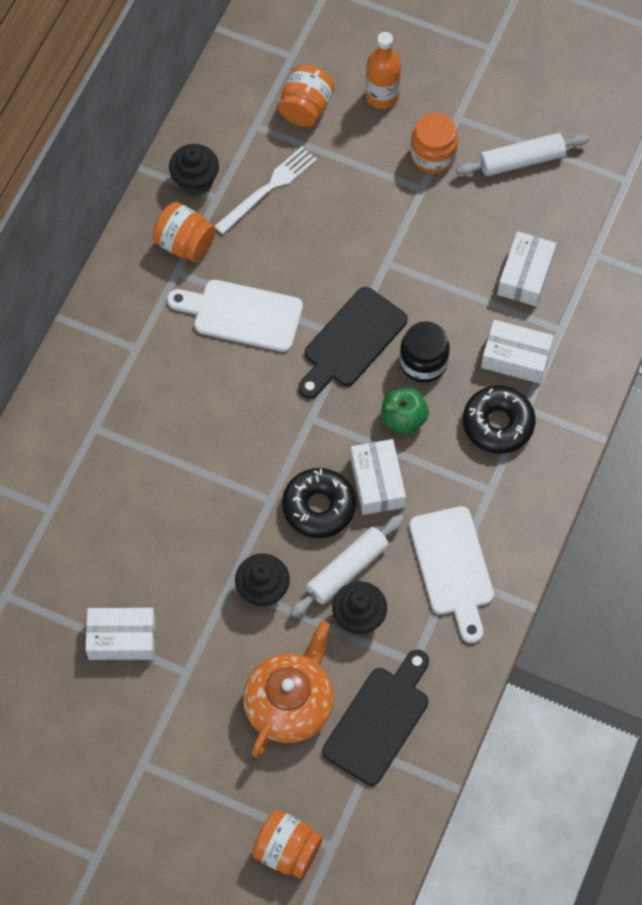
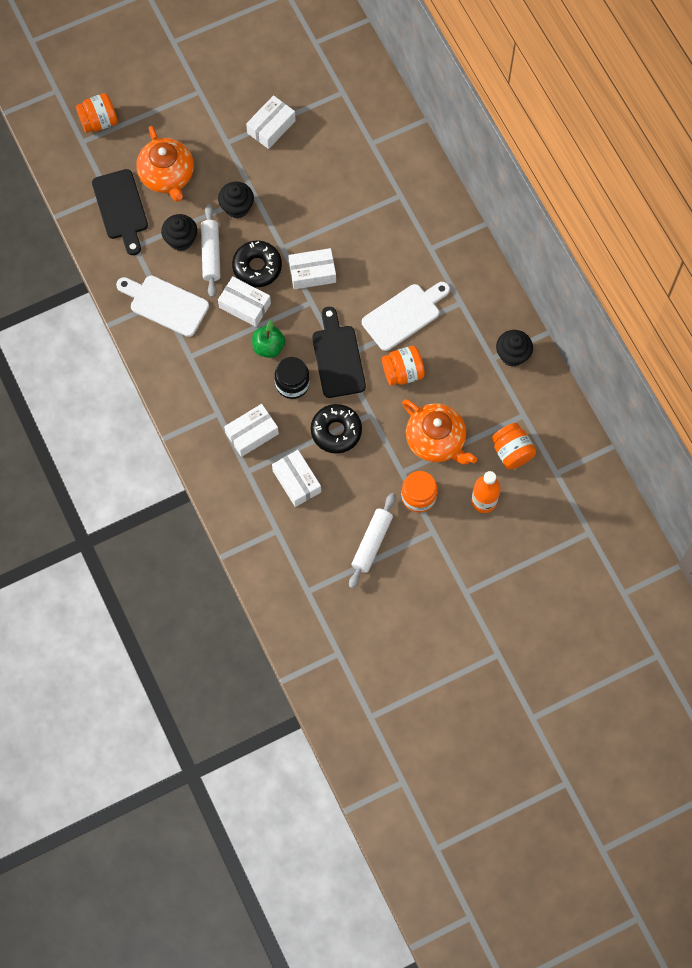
camera: 130 degrees right, 5 degrees up
(185, 244) = (475, 319): orange jar -> orange jar (403, 372)
(268, 188) = (474, 389): white fork -> none
(274, 444) = (312, 273): none -> white box
(357, 182) = (436, 440): none -> orange teapot
(498, 424) = (222, 392): black donut -> black donut (336, 431)

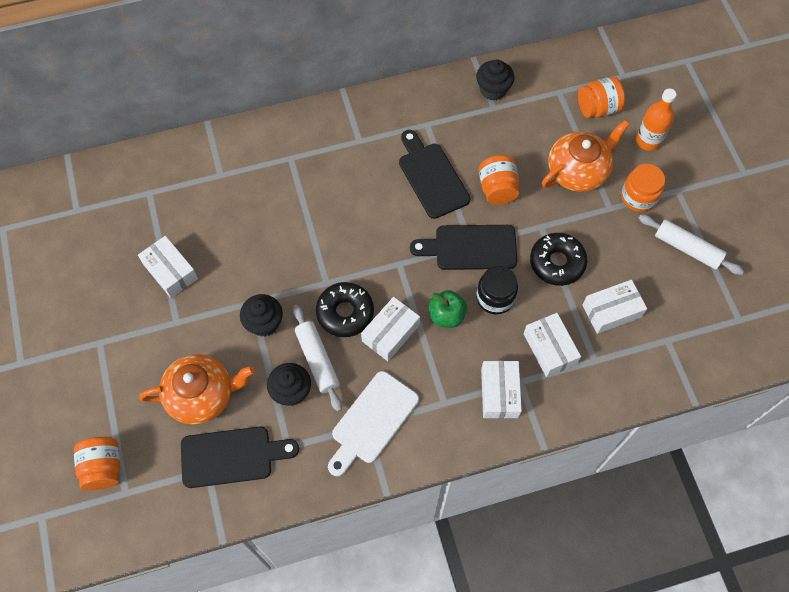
camera: 80 degrees left, 5 degrees down
(211, 254) = (317, 360): white rolling pin -> white rolling pin turned 60 degrees clockwise
(312, 273) = (364, 257): white box -> white box (499, 393)
(404, 315) = (431, 177): white cutting board -> black cutting board

